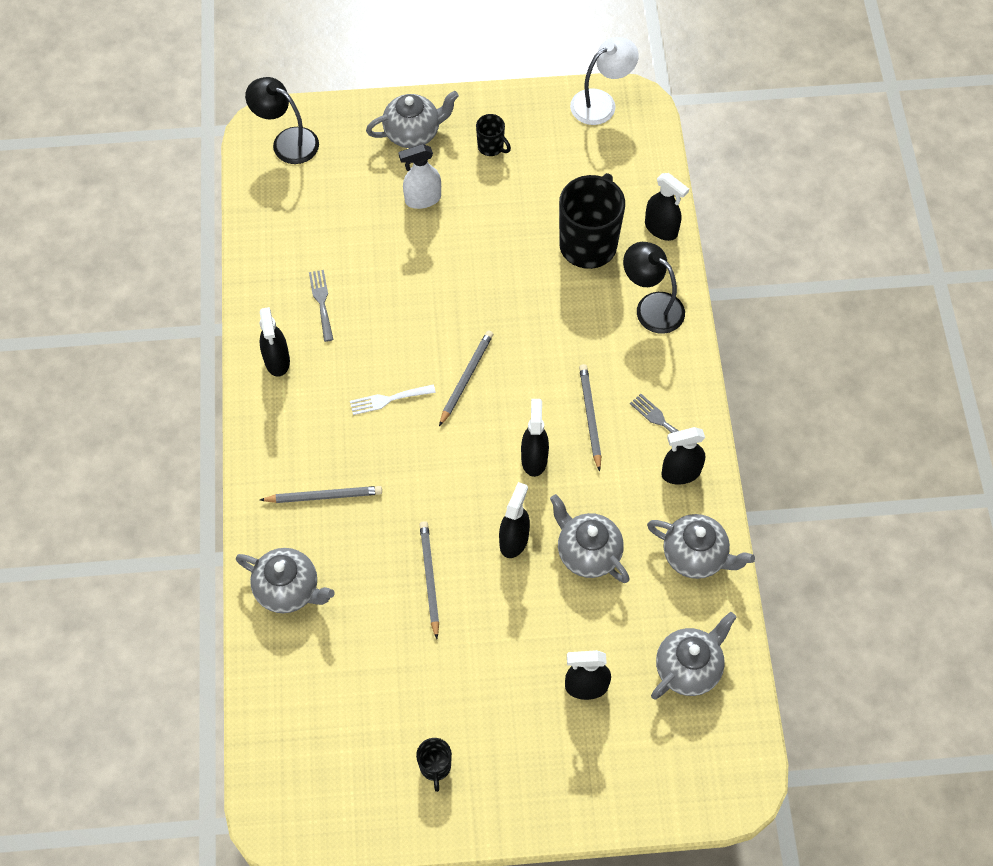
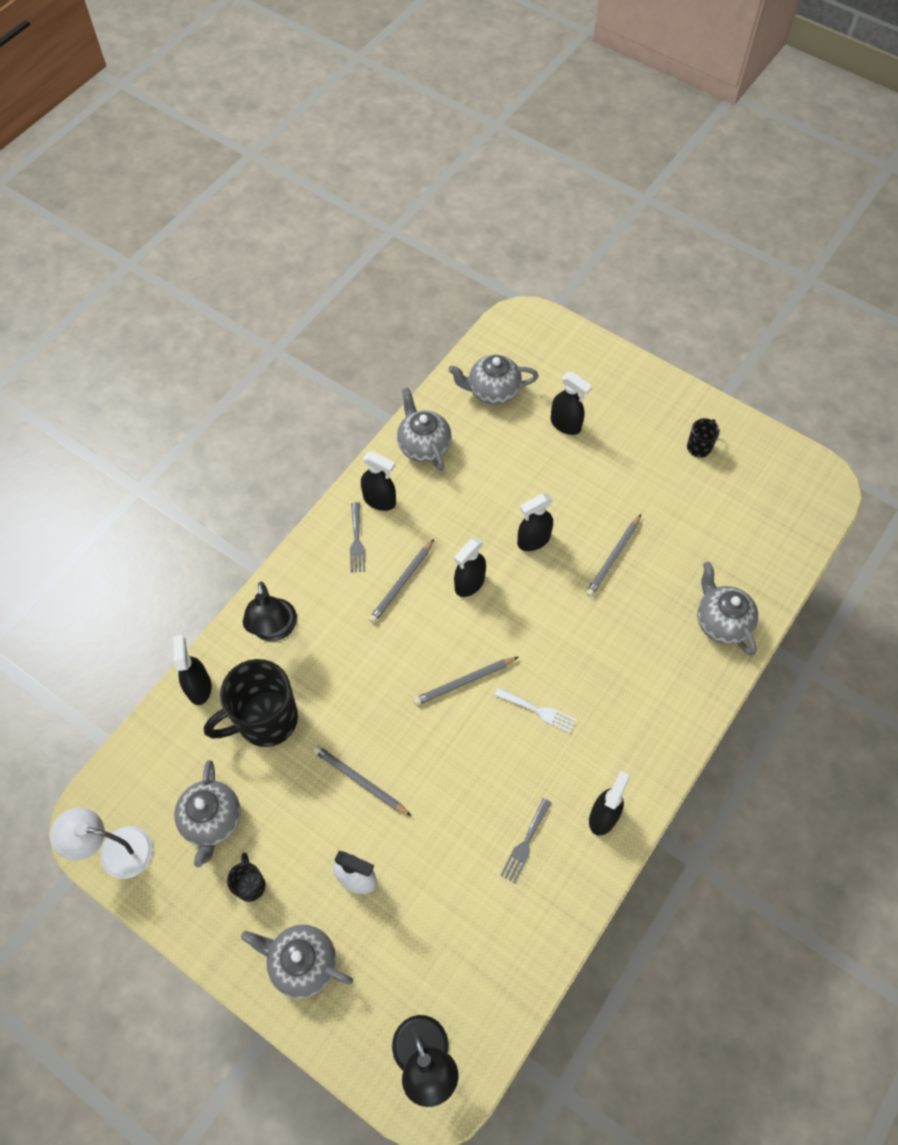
camera: 140 degrees left, 0 degrees up
(324, 496) = (646, 671): grey pencil -> grey pencil (360, 781)
(587, 553) = (491, 497): grey teapot -> grey teapot (212, 820)

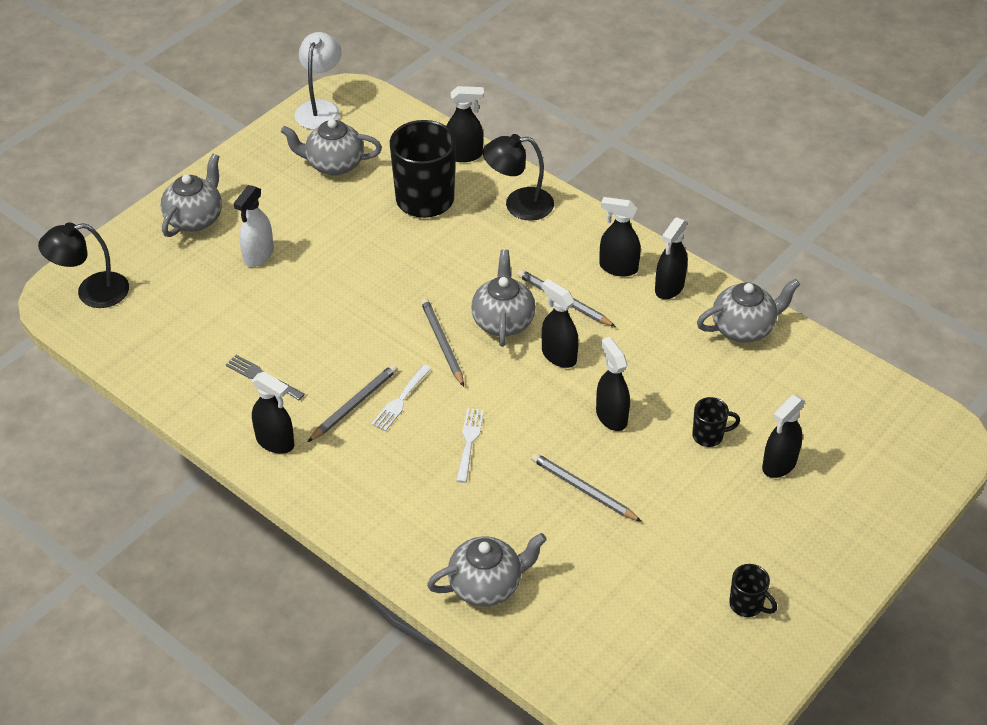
camera: 95 degrees right, 15 degrees down
(250, 885) = (270, 188): black mug -> black mug (709, 436)
(357, 541) = (618, 267): grey fork -> black spray bottle
(360, 781) = (351, 261): grey pencil -> grey pencil (354, 405)
(492, 391) = (827, 397): grey teapot -> grey teapot (503, 321)
(577, 648) = (469, 441): none -> white fork

